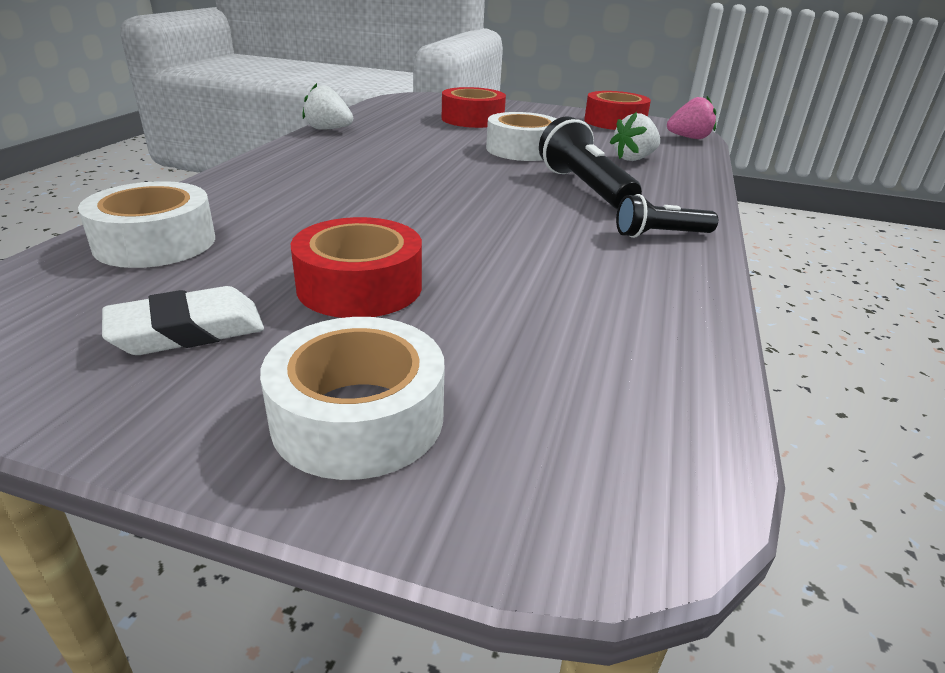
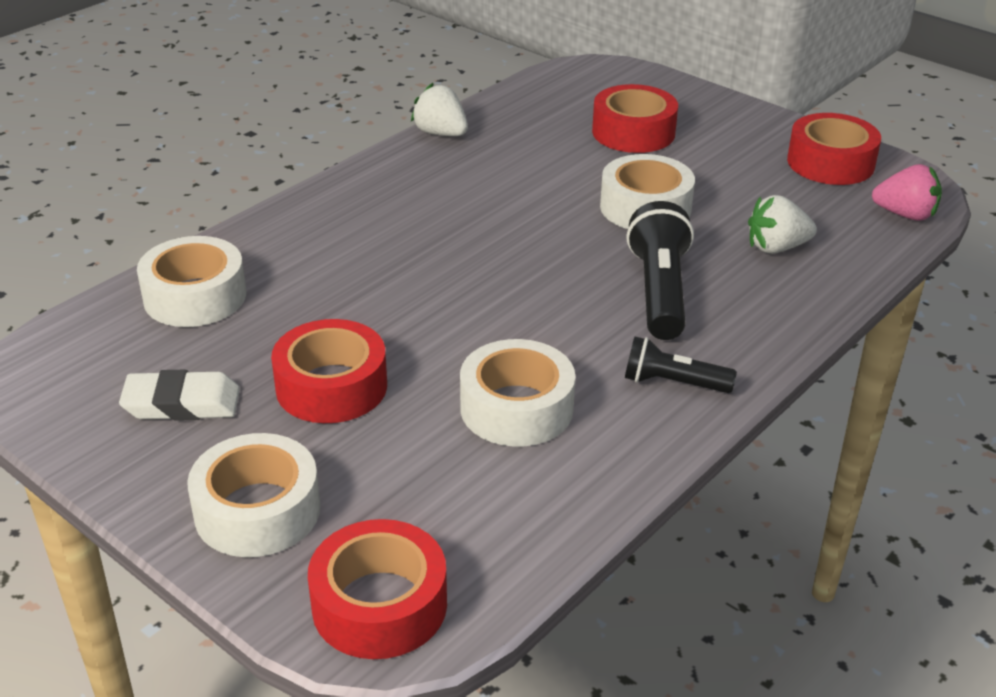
camera: 25 degrees right, 5 degrees up
(555, 271) = (516, 408): none -> white tape
(600, 482) = (379, 604): none -> red tape

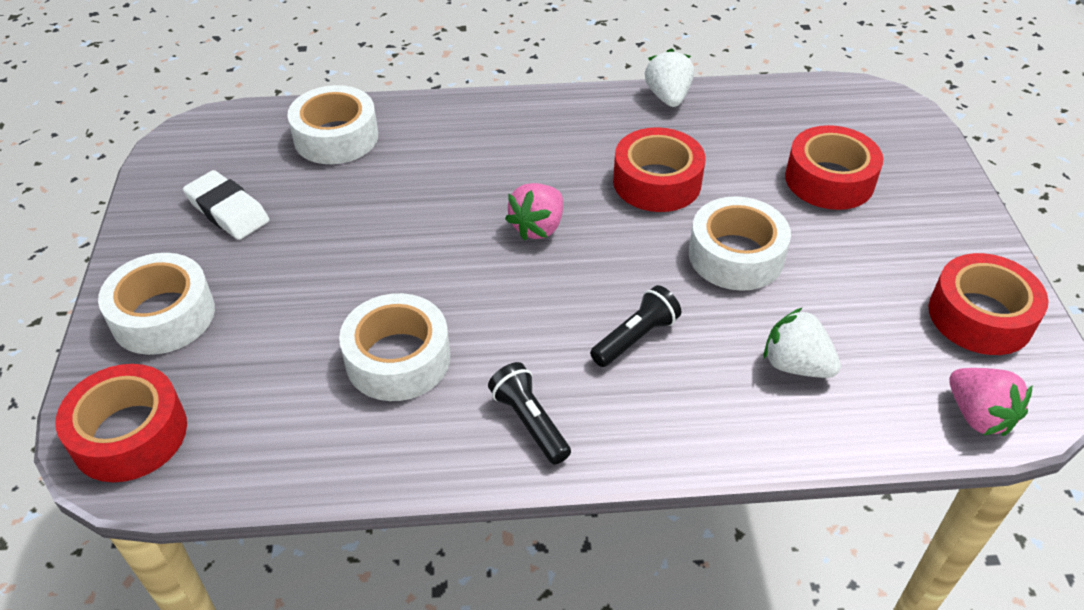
camera: 45 degrees right, 10 degrees up
(331, 386) = (317, 258): red tape -> red tape (657, 182)
(481, 265) = (538, 227): none -> pink strawberry
(659, 291) = (635, 337): black flashlight -> black flashlight, size x0.62

